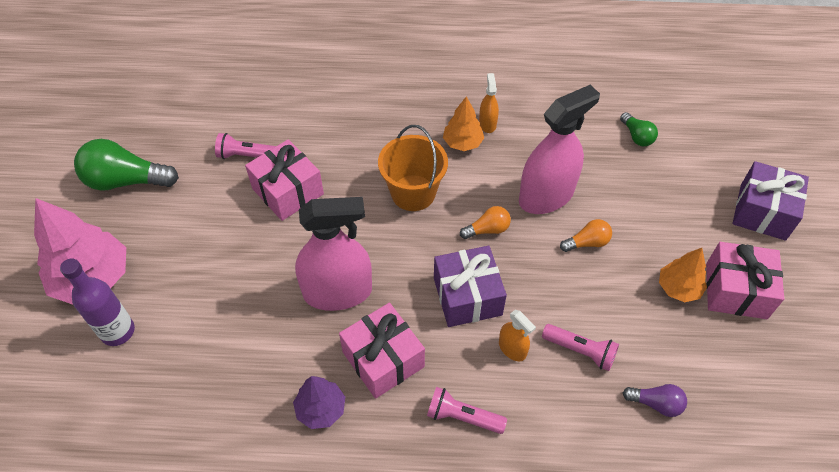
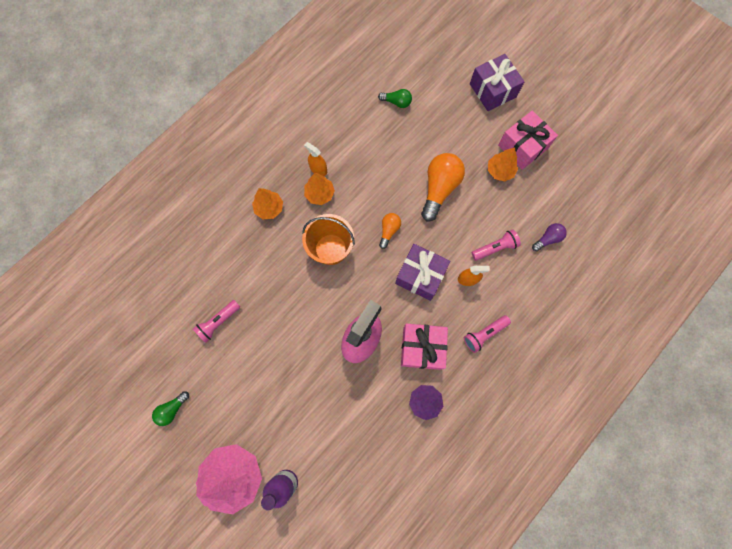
camera: 50 degrees left, 20 degrees up
(126, 181) = (172, 409): green light bulb -> green light bulb, size x0.52
(288, 191) = (268, 317): pink gift -> none
(404, 114) = (269, 208): none -> orange tree
(546, 196) = (393, 182): pink spray bottle -> none
(587, 243) = (439, 189): orange light bulb -> orange light bulb, size x1.92

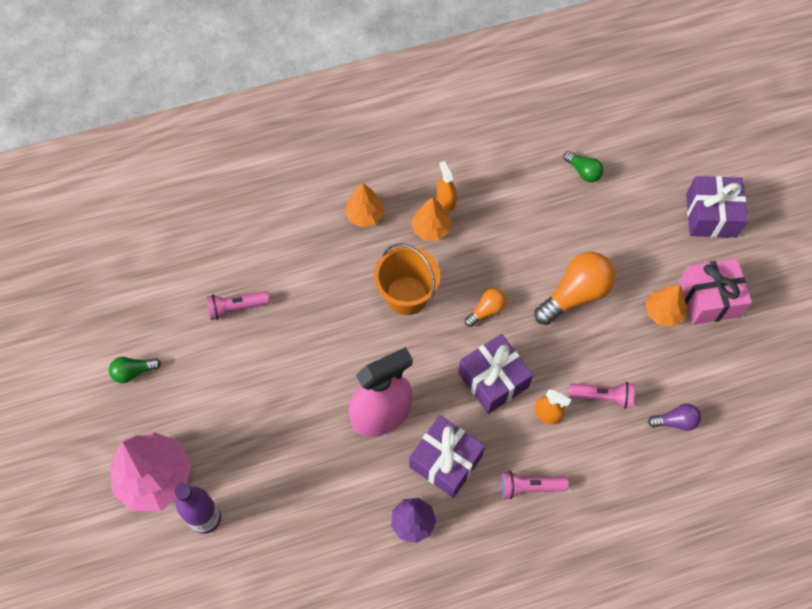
camera: 30 degrees right, 10 degrees down
(422, 348) = (445, 461): pink gift -> purple gift

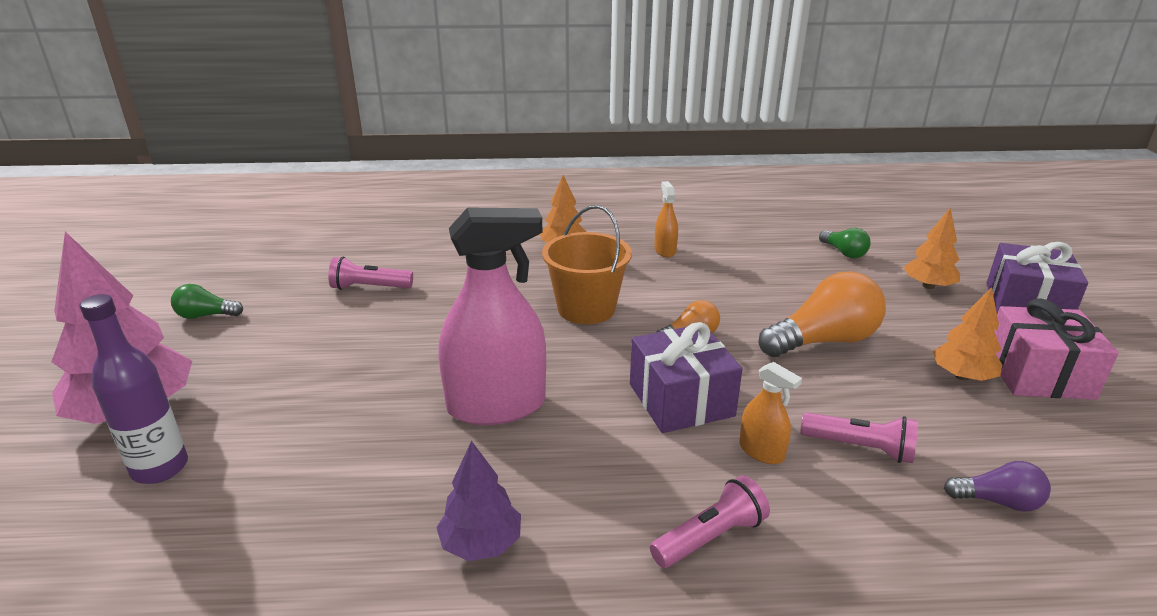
camera: 15 degrees right, 35 degrees down
(431, 229) = (639, 266): orange tree -> orange tree (928, 286)
(445, 461) = (573, 475): purple gift -> none
(529, 487) = (710, 537): pink flashlight -> pink flashlight turned 135 degrees clockwise

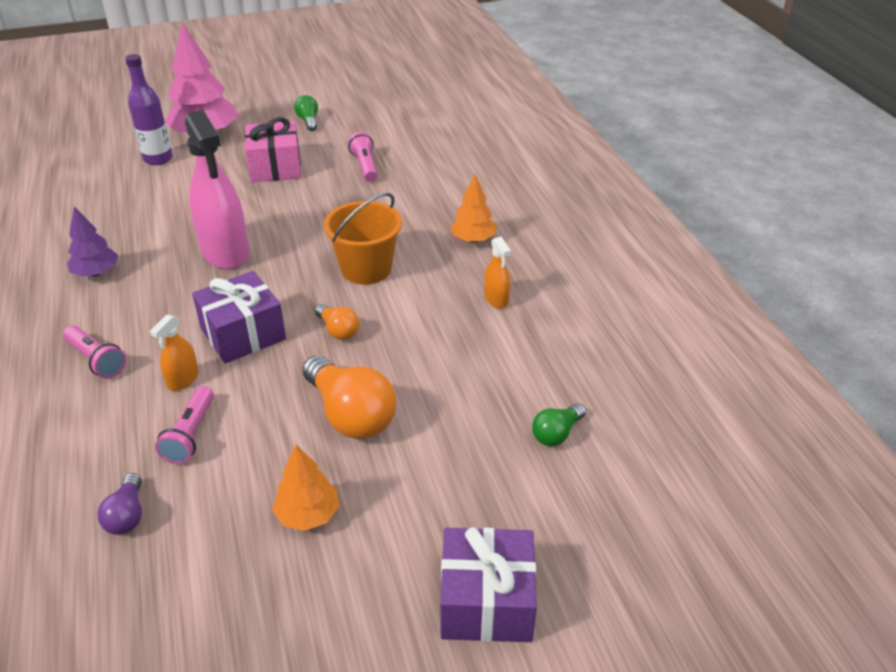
camera: 75 degrees right, 10 degrees up
(665, 250) = (496, 299): orange spray bottle -> orange spray bottle turned 90 degrees clockwise
(928, 286) = (499, 506): orange tree -> none
(1038, 374) = (323, 582): pink gift -> pink gift (275, 167)

